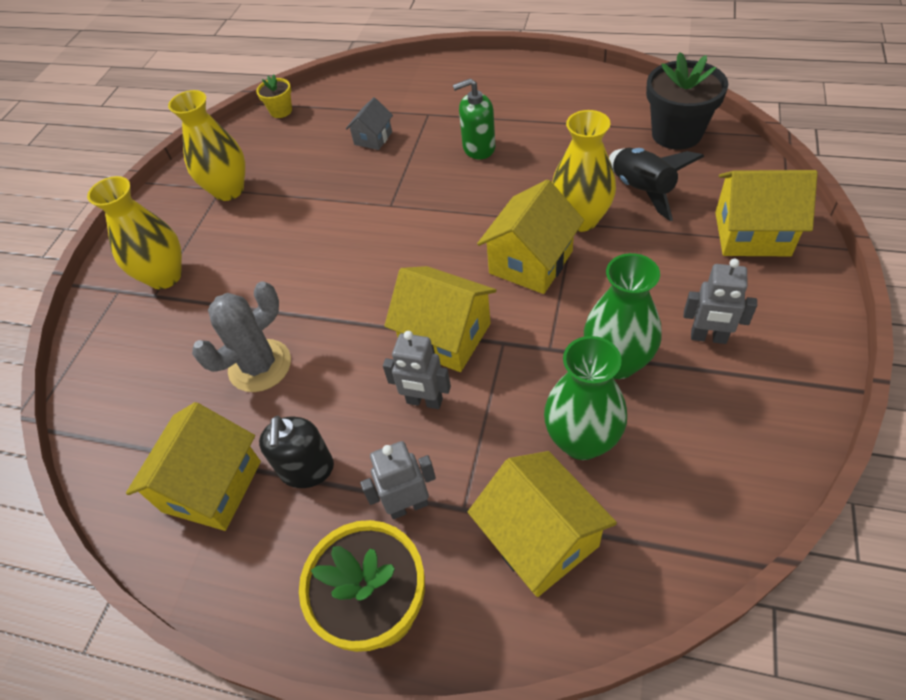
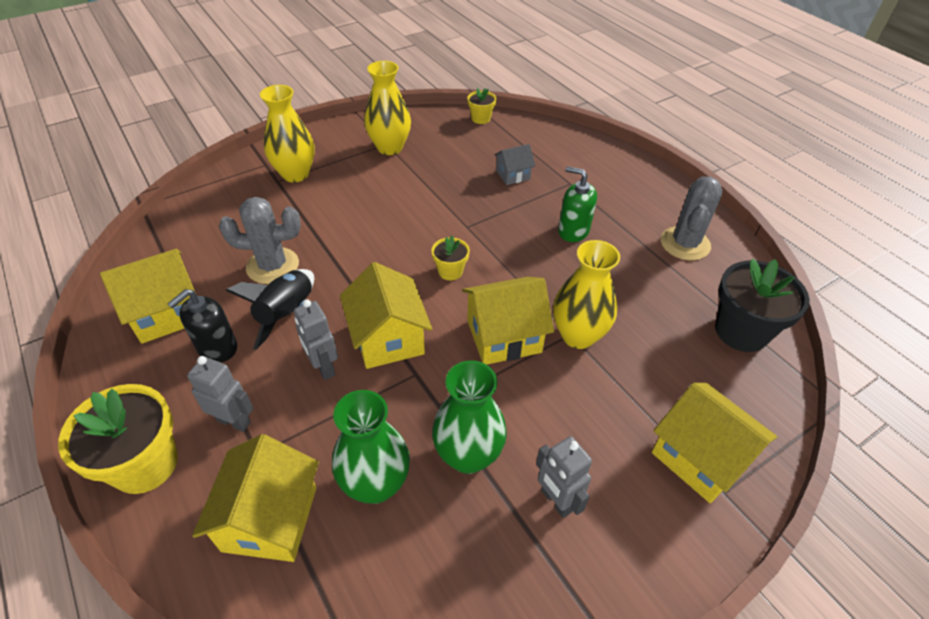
camera: 35 degrees right, 5 degrees down
(425, 248) = (450, 271): none -> yellow flower pot
(568, 100) = (685, 244): none -> grey cactus
(642, 191) = (653, 352): black rocket -> black rocket (287, 314)

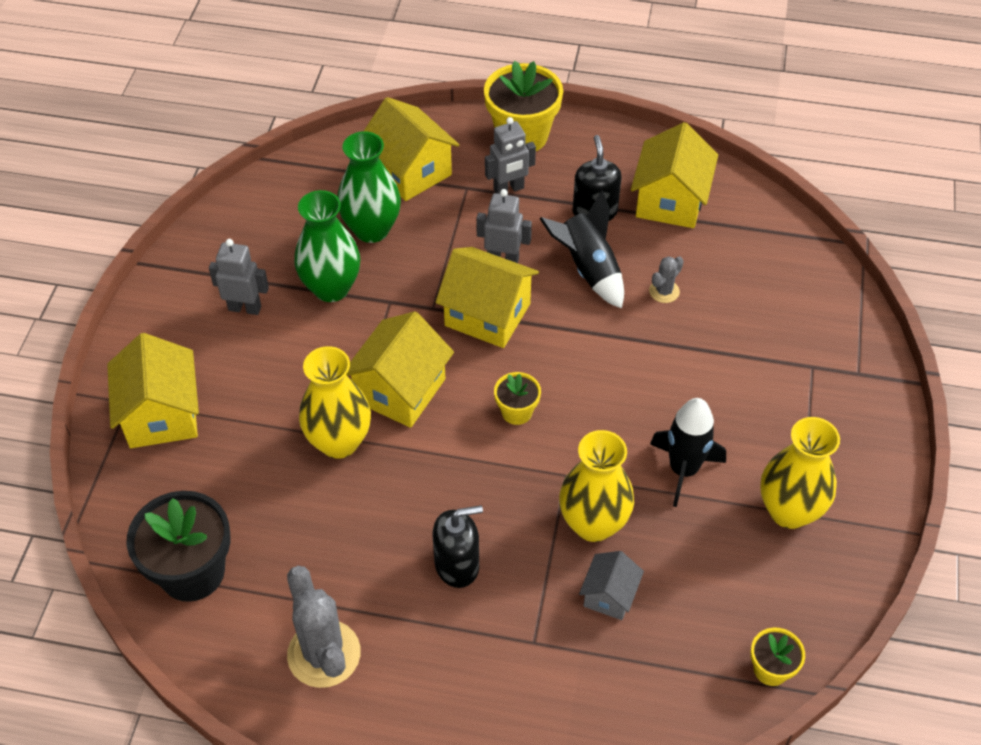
camera: 135 degrees right, 5 degrees up
(273, 266) = (664, 291): grey cactus -> grey cactus, size x0.50
(295, 174) = (811, 388): yellow vase -> yellow vase (593, 524)
(408, 189) = (683, 470): none -> black rocket
(573, 231) = (457, 565): green soap dispenser -> black soap dispenser
(699, 457) = (161, 415): yellow house -> yellow house turned 75 degrees clockwise

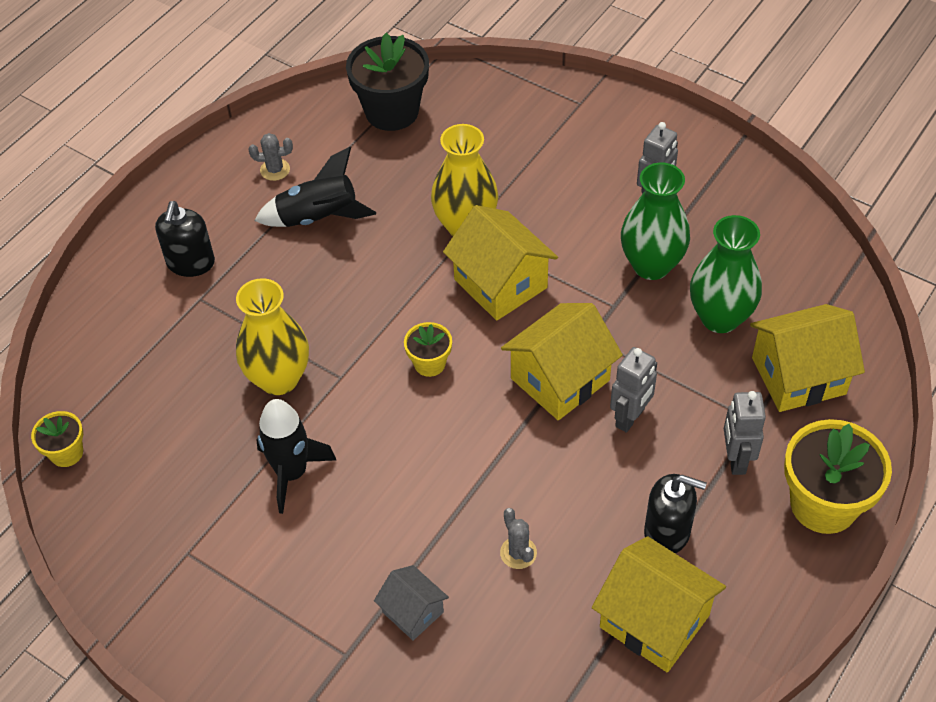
camera: 115 degrees right, 0 degrees up
(161, 415) = (556, 120): yellow house -> none
(324, 654) = (275, 170): grey cactus -> grey cactus, size x0.50
(457, 565) = (299, 271): black soap dispenser -> black soap dispenser (190, 263)
(588, 269) = (583, 492): black rocket -> black rocket (318, 218)
(609, 595) = (206, 364): grey house -> grey house (412, 612)
(789, 511) = (197, 542): yellow vase -> none

